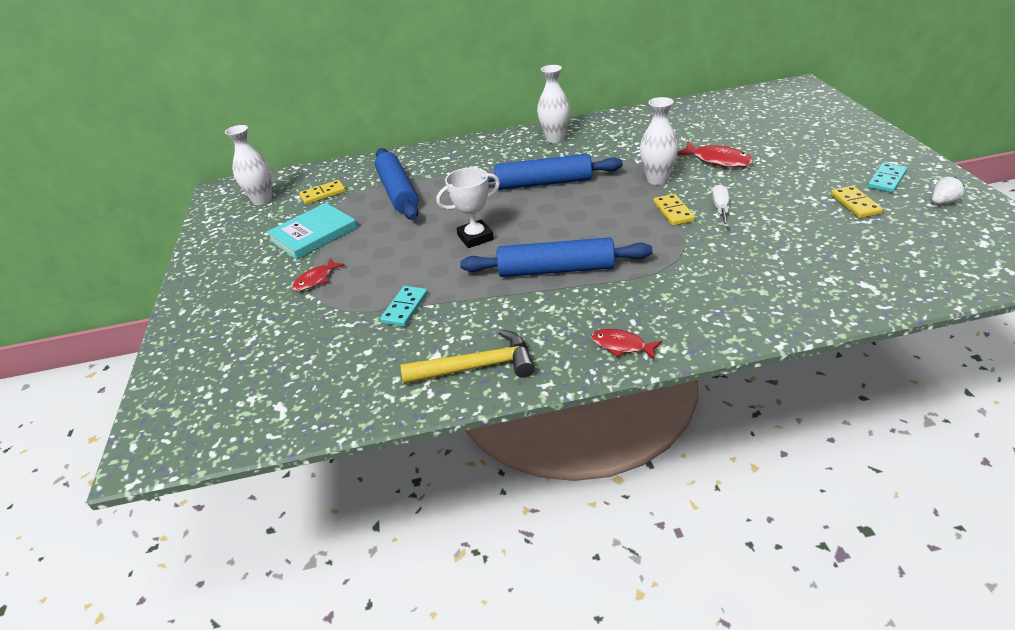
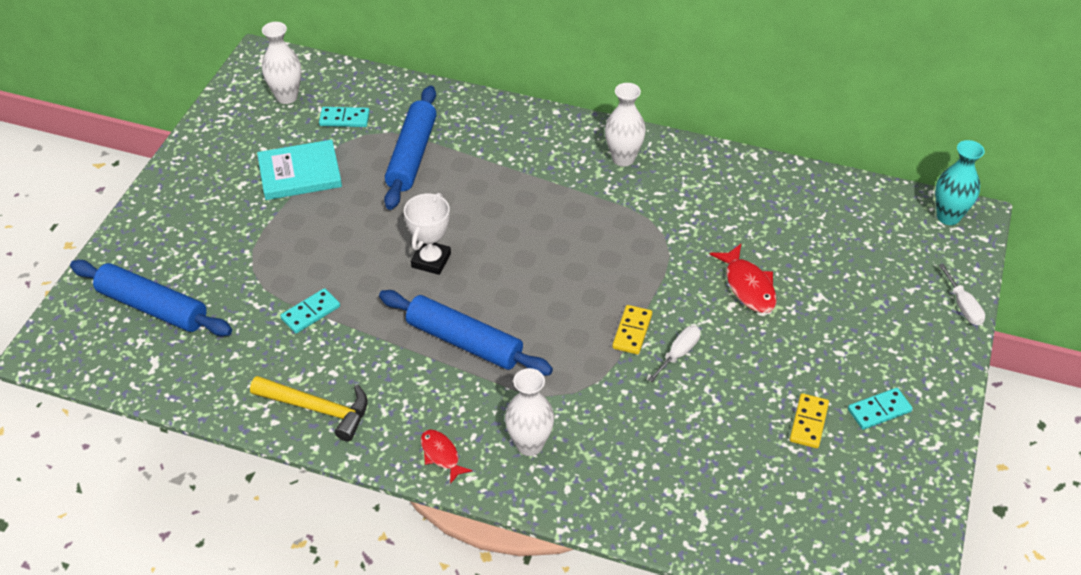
camera: 25 degrees right, 10 degrees up
(316, 280) = (265, 236): red fish -> none
(323, 194) = (344, 119): yellow domino -> turquoise domino
(475, 237) = (431, 260): white trophy -> white trophy turned 75 degrees counterclockwise
(543, 183) = (552, 221): blue rolling pin -> blue rolling pin (152, 307)
(657, 180) = (662, 279): white vase -> white vase (529, 445)
(787, 89) = (948, 216): none -> turquoise vase
(855, 118) = (963, 306): none -> white screwdriver
(943, 202) = (893, 470): white strawberry -> none

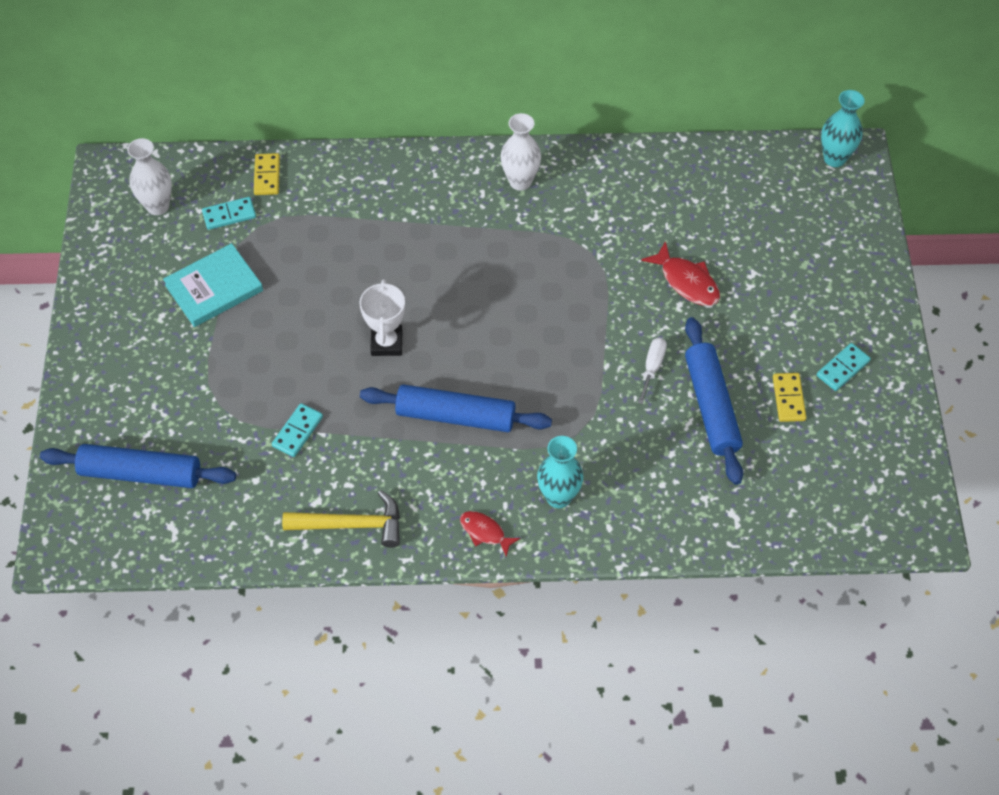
camera: 20 degrees left, 10 degrees up
(412, 155) = (316, 236): blue rolling pin -> blue rolling pin (711, 406)
(529, 445) = (558, 497): white vase -> turquoise vase
(632, 331) = (602, 358): yellow domino -> yellow domino (267, 176)
(963, 306) = (877, 245): white screwdriver -> none

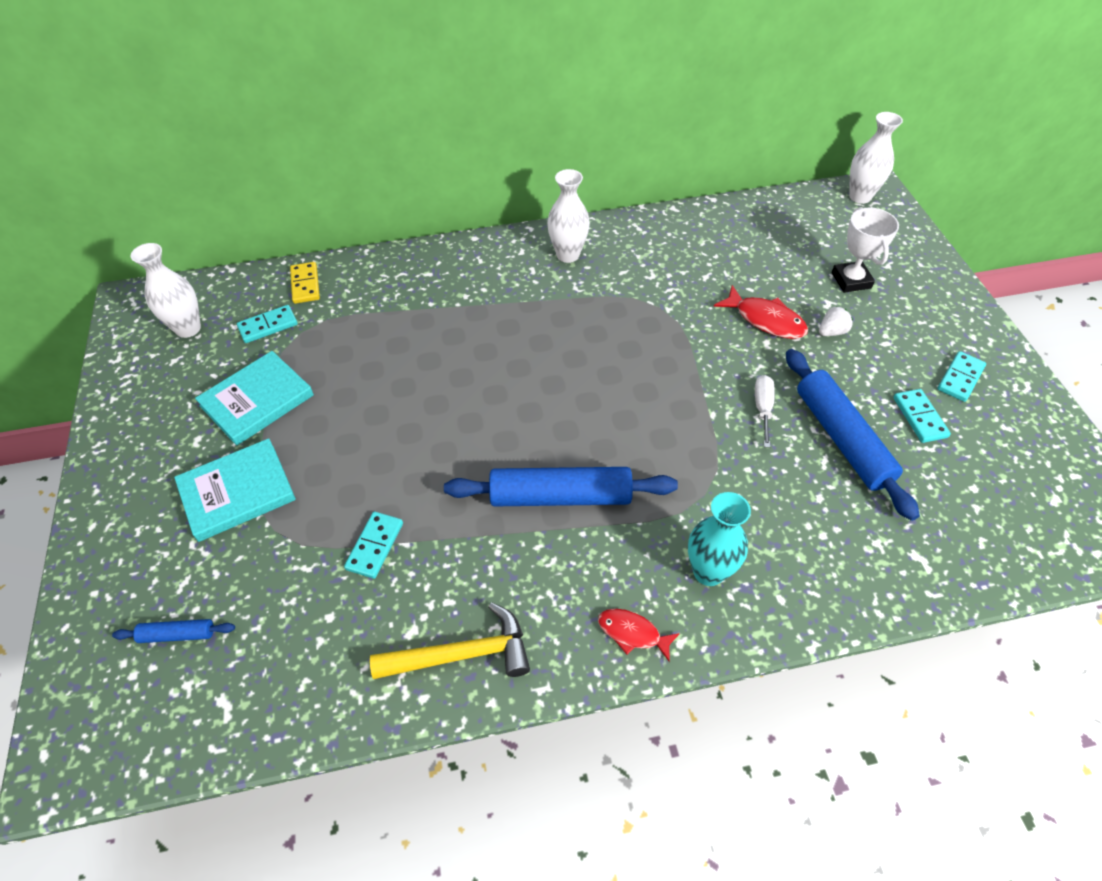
camera: 10 degrees left, 5 degrees down
(140, 473) = (177, 635): blue rolling pin -> blue rolling pin, size x0.46
(192, 368) = (237, 492): none -> turquoise book
(386, 343) = (463, 428): white trophy -> white trophy (851, 280)
(744, 304) = (831, 332): none -> white strawberry
(788, 399) = (920, 417): yellow domino -> turquoise domino
(834, 158) = (860, 197): turquoise vase -> white vase

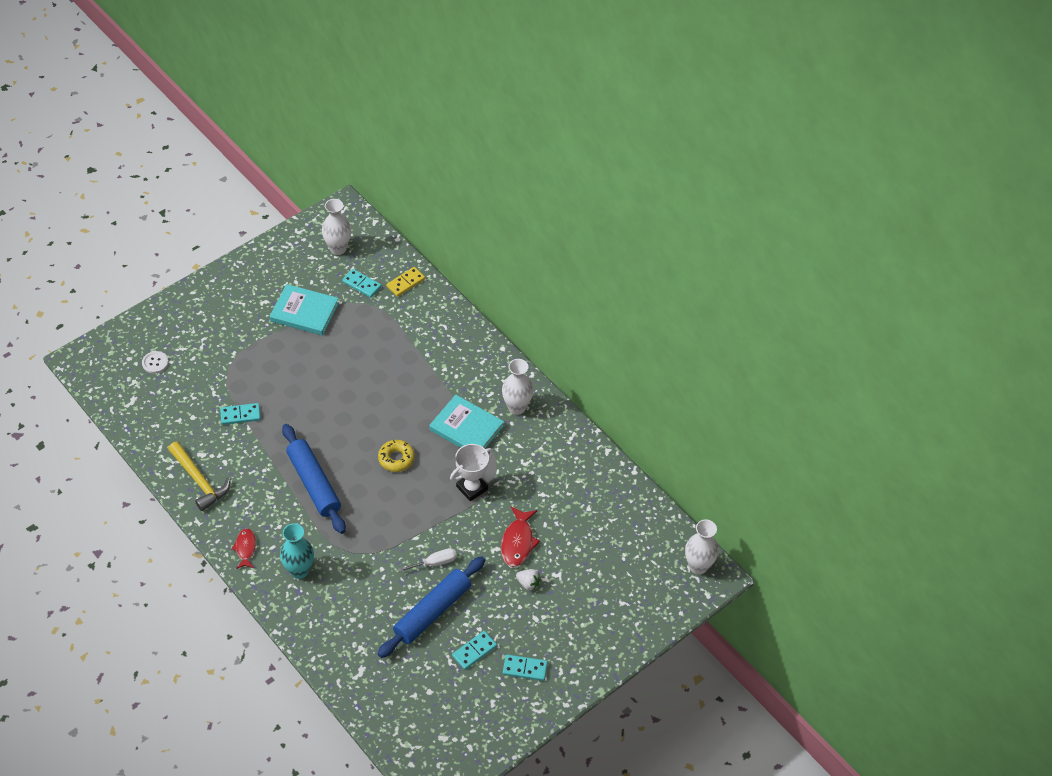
camera: 60 degrees right, 0 degrees up
(177, 635) = (155, 363): blue rolling pin -> white button
(237, 492) = (242, 339): turquoise book -> turquoise book (466, 428)
(573, 389) = (396, 458): none -> yellow donut
(851, 280) = (590, 583): white trophy -> white trophy (472, 488)

